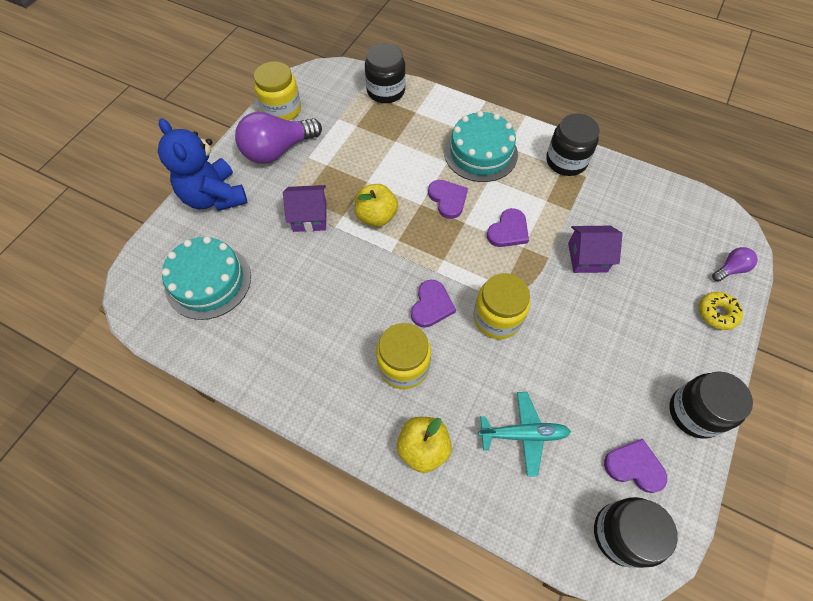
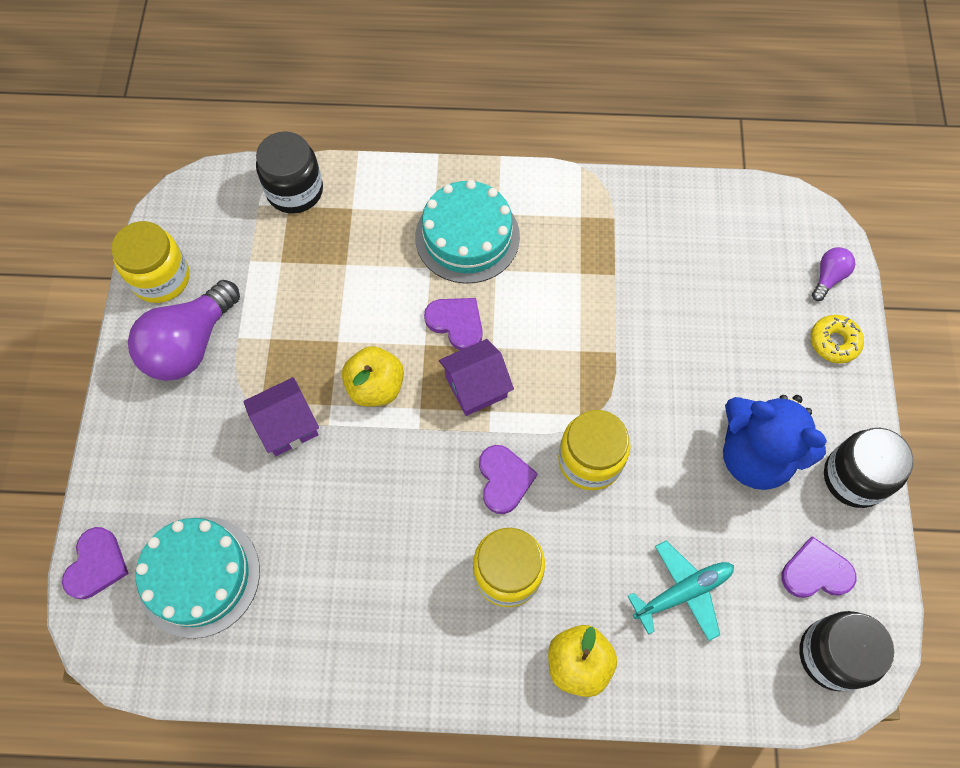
camera: 25 degrees left, 5 degrees up
(214, 197) = (138, 452): blue teddy bear -> blue teddy bear (755, 455)
(508, 231) = (552, 336): purple heart -> purple heart (96, 565)
(566, 161) = (581, 205): black jar -> none
(587, 257) = (661, 332): purple house -> purple house (476, 386)

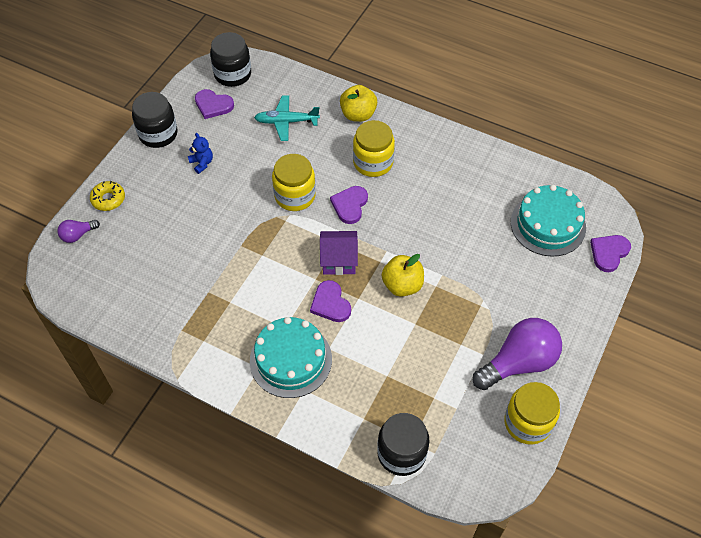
camera: 155 degrees left, 10 degrees down
(287, 425) = (468, 284): purple house -> none
(755, 455) = (202, 163): blue teddy bear -> blue teddy bear, size x0.43

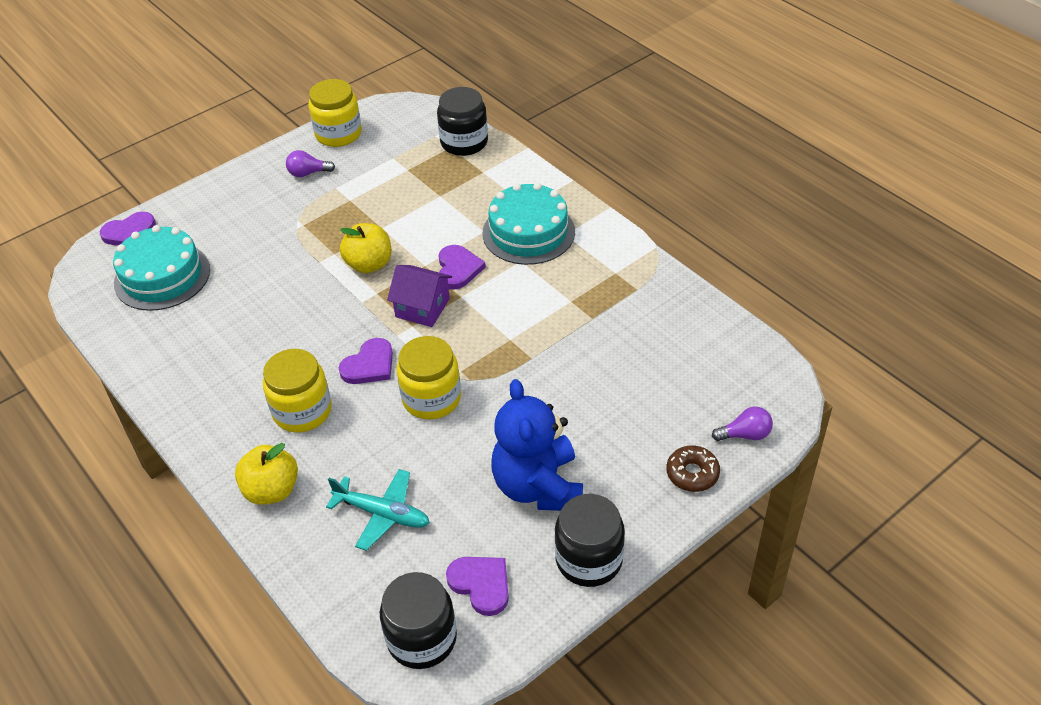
camera: 155 degrees left, 10 degrees down
(108, 199) = (692, 473): yellow donut -> brown donut
(202, 163) = (538, 486): blue teddy bear -> blue teddy bear, size x2.33
(518, 363) = (308, 173): purple light bulb -> purple light bulb, size x0.47

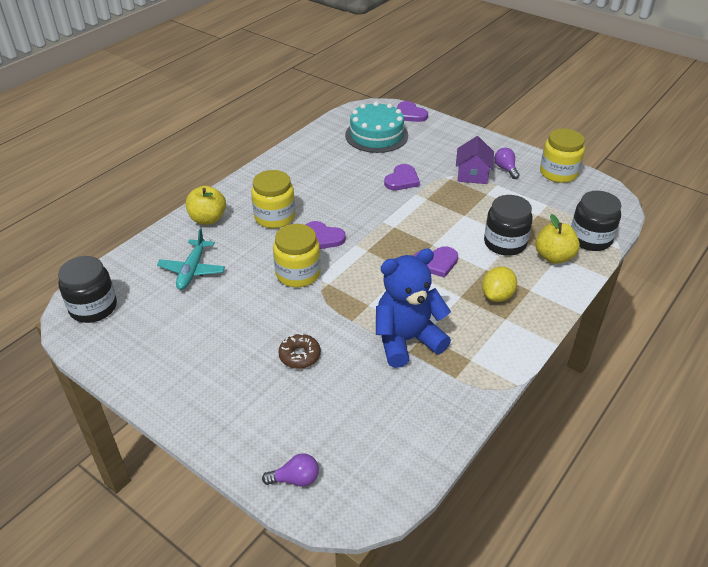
camera: 75 degrees right, 5 degrees down
(369, 264) = (422, 217): yellow apple -> yellow apple (553, 257)
(422, 308) = (387, 252): purple house -> purple house (472, 175)
(481, 584) = (134, 328): purple heart -> purple heart (402, 180)
(528, 232) = (497, 296): turquoise cake -> yellow lemon
(538, 486) = (222, 345): blue teddy bear -> blue teddy bear (407, 340)
(589, 559) = (156, 384): black jar -> black jar (505, 243)
(692, 473) = (245, 442): brown donut -> brown donut (299, 356)
(745, 434) = (295, 479): purple light bulb -> purple light bulb turned 75 degrees counterclockwise

